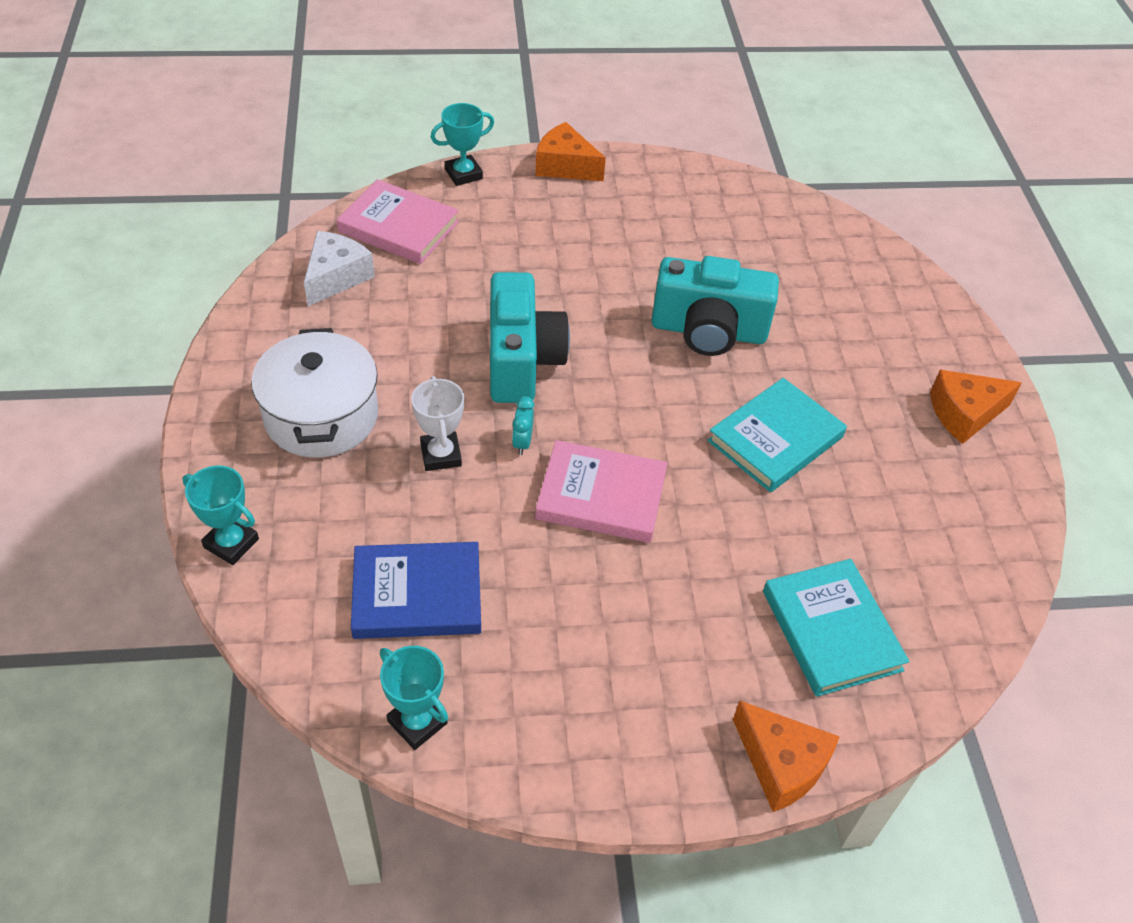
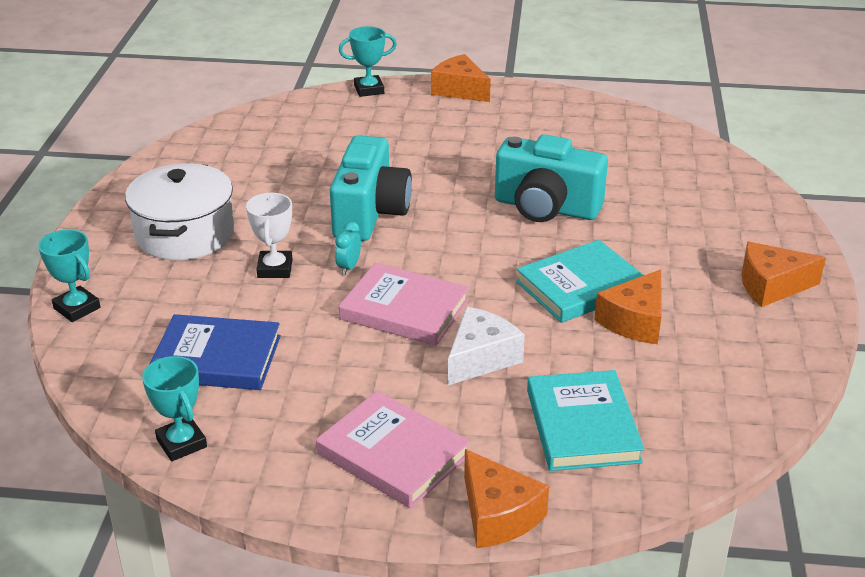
camera: 15 degrees right, 15 degrees down
(336, 277) = (234, 147): white cheese -> white cheese (481, 358)
(398, 227) = (300, 119): pink book -> pink book (393, 454)
(843, 480) = (634, 321): none -> orange cheese

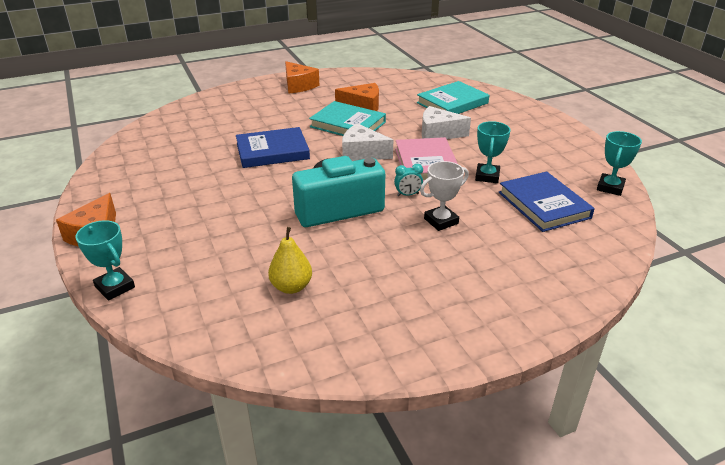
camera: 120 degrees left, 0 degrees up
(77, 308) = (584, 285): turquoise trophy -> turquoise trophy (487, 176)
(185, 234) = (448, 281): white pot -> none
(277, 158) = (291, 287): none -> yellow pear
(393, 454) = (530, 134): pink book -> none
(481, 270) = (362, 153): none -> white cheese
(498, 515) = (526, 106): orange cheese -> none
(546, 208) = (272, 151): turquoise camera -> blue book

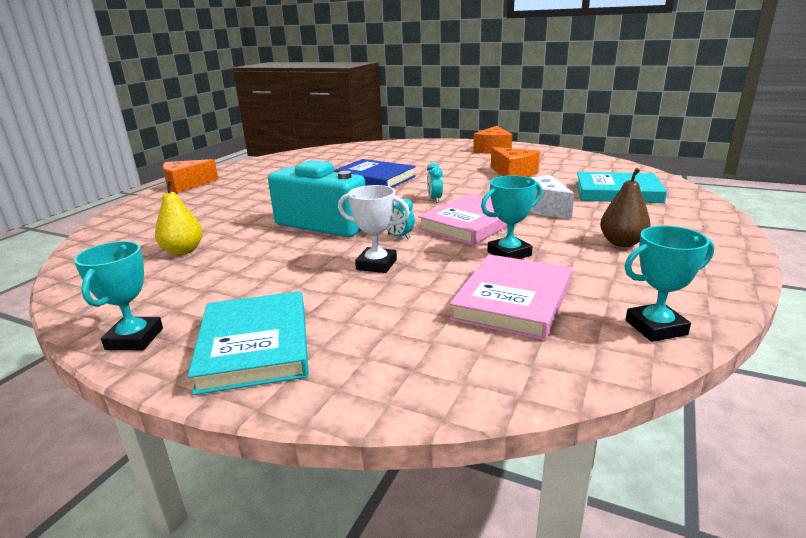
camera: 50 degrees right, 10 degrees down
(115, 287) = (129, 209): turquoise trophy -> turquoise trophy (134, 339)
(348, 124) = (471, 180): turquoise book -> turquoise book (255, 346)
(362, 153) = (435, 199): white cheese -> turquoise clock
(519, 143) = (622, 243): none -> brown pear
(543, 205) = (513, 301): blue book -> pink book

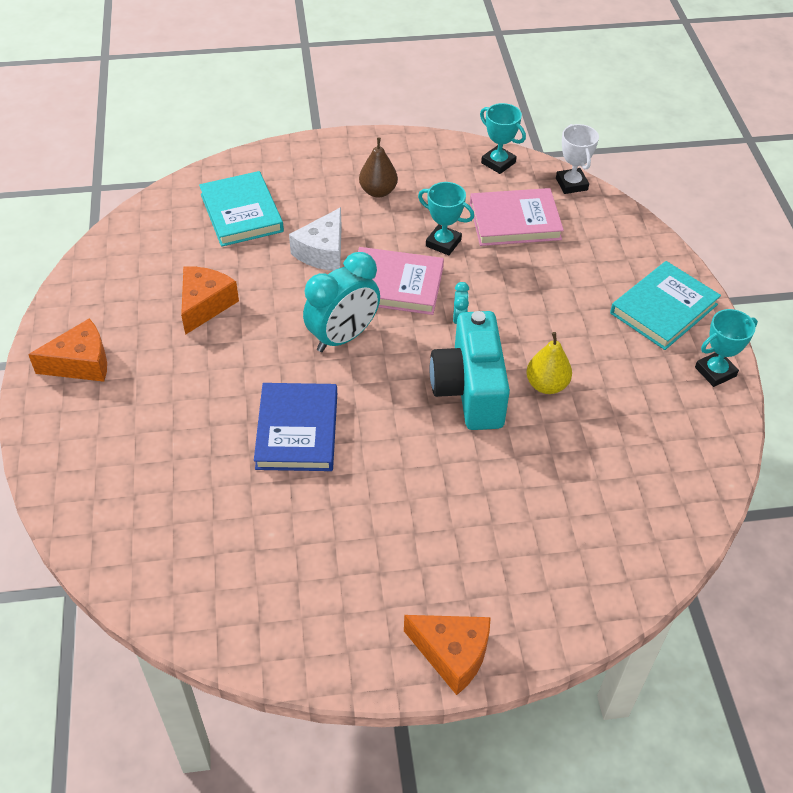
camera: 125 degrees left, 25 degrees up
(183, 251) = (607, 458): yellow pear -> yellow pear (546, 385)
(376, 264) = (521, 308): white trophy -> white trophy (571, 184)
(435, 199) = (343, 337): turquoise clock -> turquoise clock, size x2.29

